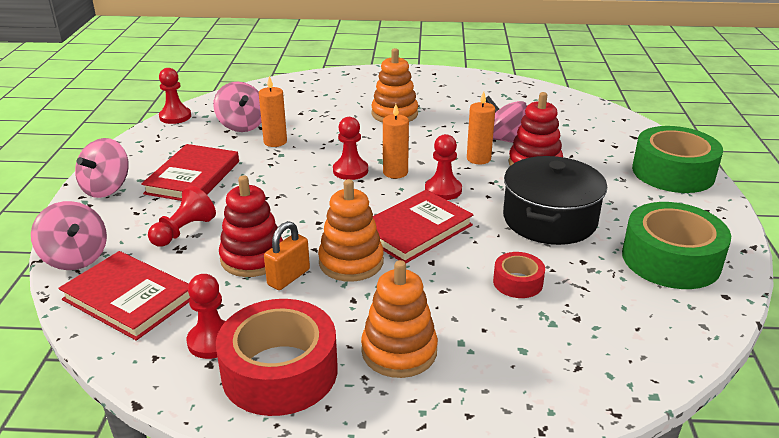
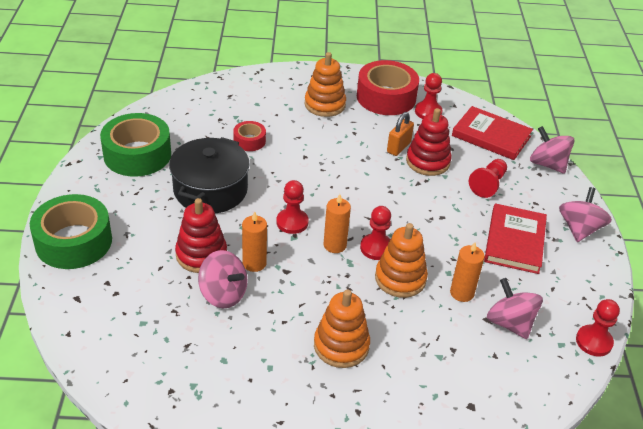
camera: 175 degrees right, 10 degrees up
(351, 262) = (360, 157): orange stacking toy -> orange stacking toy (400, 278)
(415, 230) = (316, 182): red book -> none

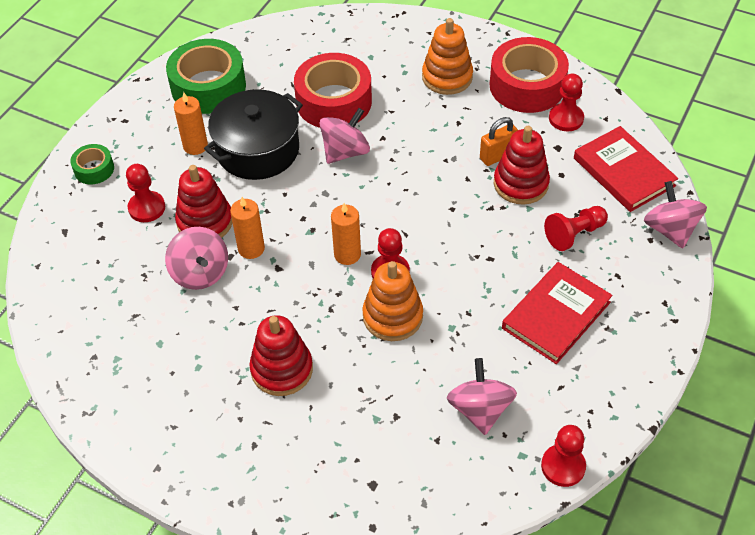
camera: 30 degrees right, 10 degrees up
(73, 241) = (94, 169): green tape -> green tape, size x0.50
(249, 141) = (334, 101): red tape -> red tape, size x2.00
(292, 222) = (319, 213): red pawn -> red pawn (147, 208)
(341, 345) = (282, 369): orange stacking toy -> red stacking toy
(462, 293) = (450, 356): orange candle -> orange candle (195, 146)
(579, 229) = (648, 325): pink spinning top -> pink spinning top (345, 152)

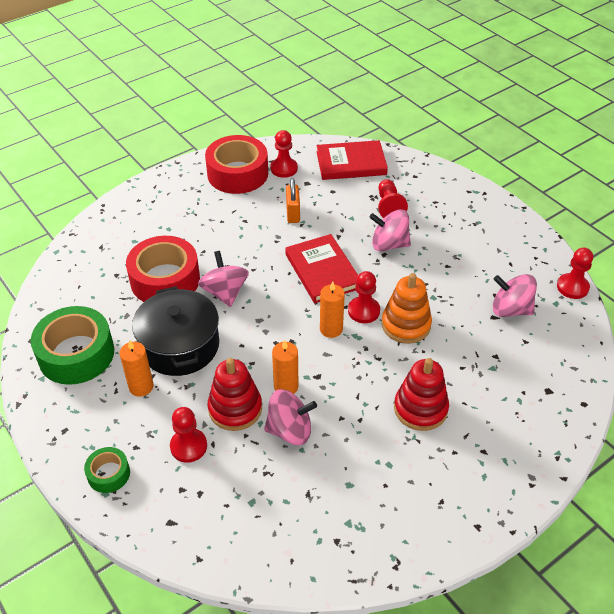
camera: 65 degrees left, 5 degrees down
(447, 77) = (194, 208): orange stacking toy -> none
(520, 184) = (327, 213): red stacking toy -> none
(556, 315) = (451, 242): red book -> red book (322, 271)
(670, 230) = (412, 164): pink spinning top -> pink spinning top (389, 244)

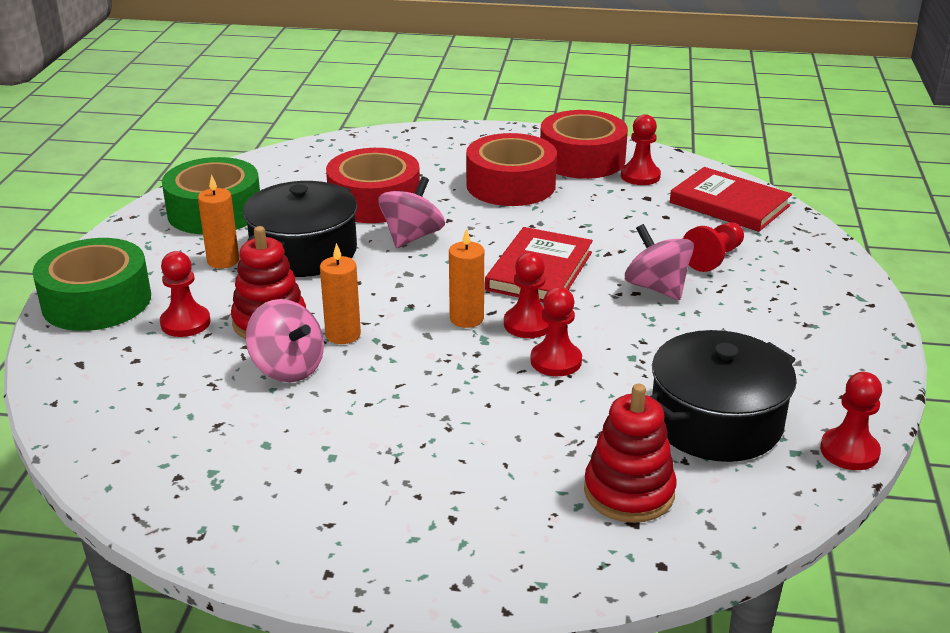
camera: 45 degrees right, 15 degrees down
(108, 474) = (96, 301): green tape -> green tape, size x2.00
(225, 217) = (511, 185): none -> red tape
(293, 213) = (588, 213): orange padlock -> none
(406, 325) = (556, 361): orange stacking toy -> red pawn
(420, 408) = (446, 436): red stacking toy -> red stacking toy (629, 492)
(510, 309) = (716, 421): pink spinning top -> black pot

